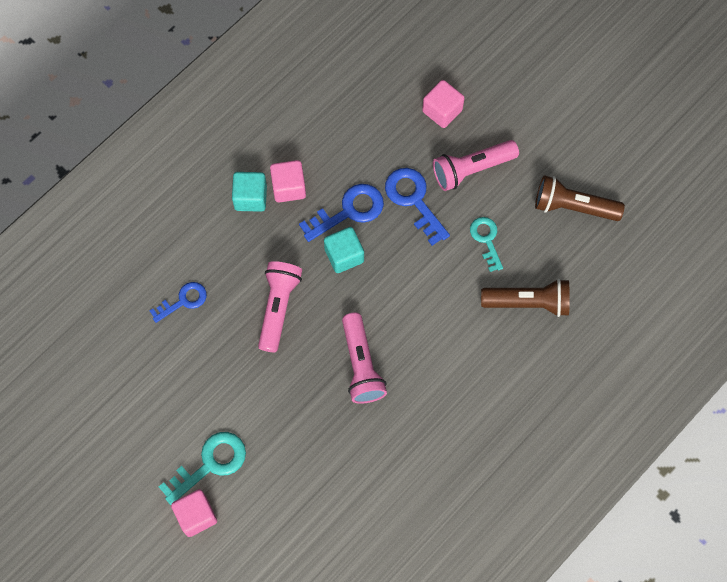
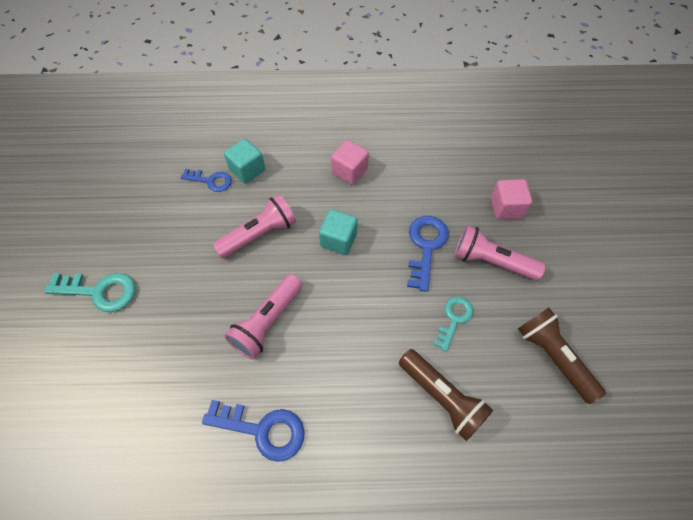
camera: 45 degrees right, 10 degrees down
(196, 515) = (49, 316): pink cube -> none
(250, 197) = (319, 158): turquoise cube -> turquoise cube (247, 170)
(349, 211) = (372, 216): blue key -> blue key (262, 430)

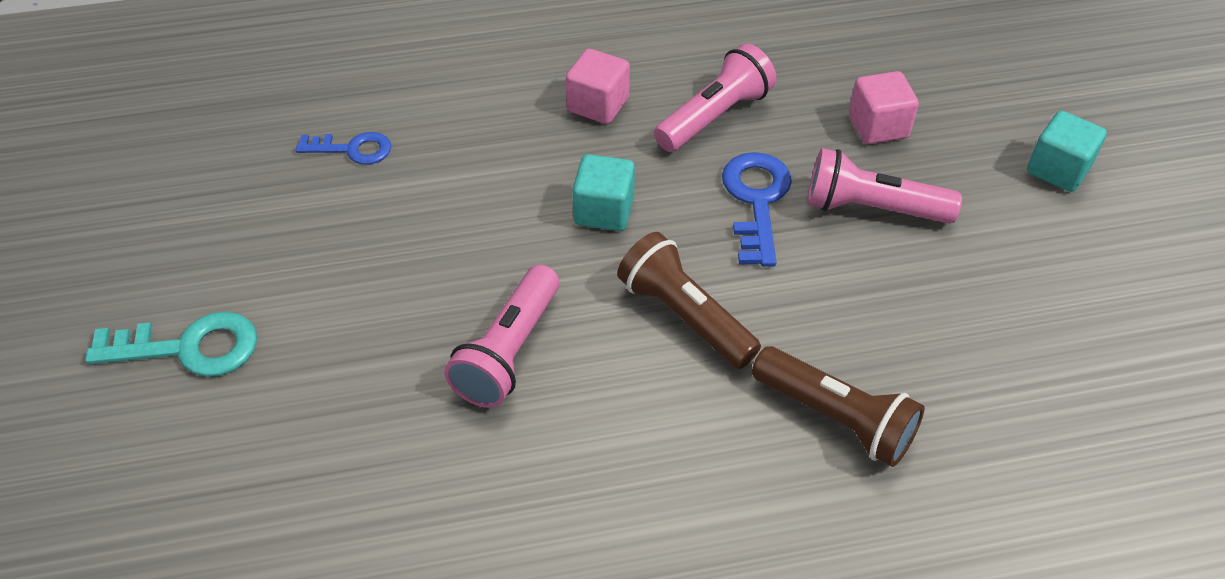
camera: 10 degrees left, 10 degrees down
(247, 170) = (415, 125): turquoise cube -> turquoise cube (1058, 169)
(259, 234) = (461, 220): pink flashlight -> pink flashlight (715, 116)
(262, 430) = (540, 514): blue key -> none
(454, 319) = (829, 301): turquoise key -> none
(553, 357) = (1004, 332): brown flashlight -> brown flashlight (684, 316)

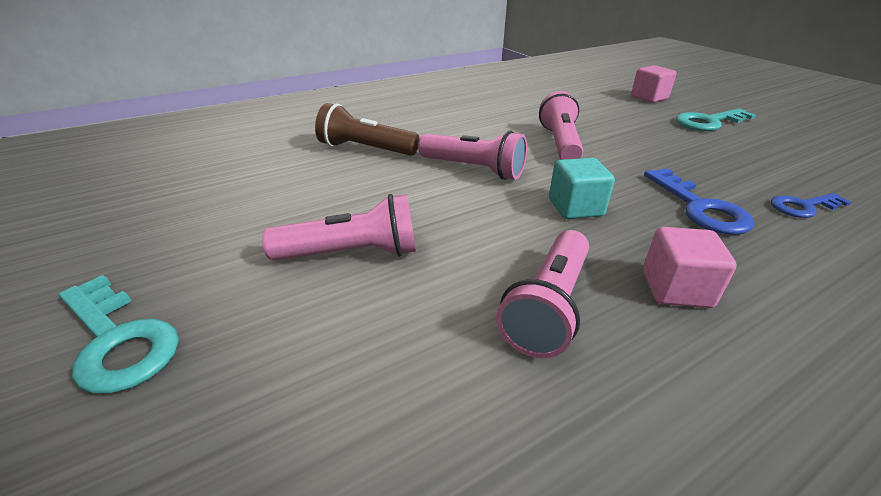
camera: 160 degrees right, 15 degrees down
(684, 316) = (474, 169): brown flashlight -> pink flashlight
(756, 201) = (459, 238): blue key -> blue key (699, 208)
(878, 126) = (350, 343): pink cube -> pink cube (649, 97)
(1058, 169) = (117, 340): turquoise cube -> turquoise key

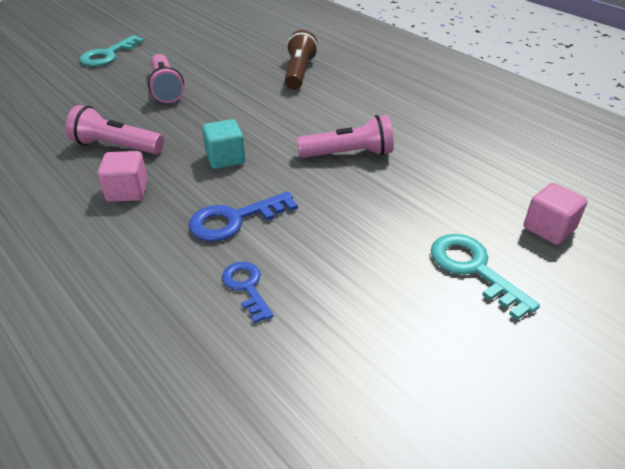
camera: 80 degrees right, 5 degrees up
(474, 169) = (278, 116): pink flashlight -> none

